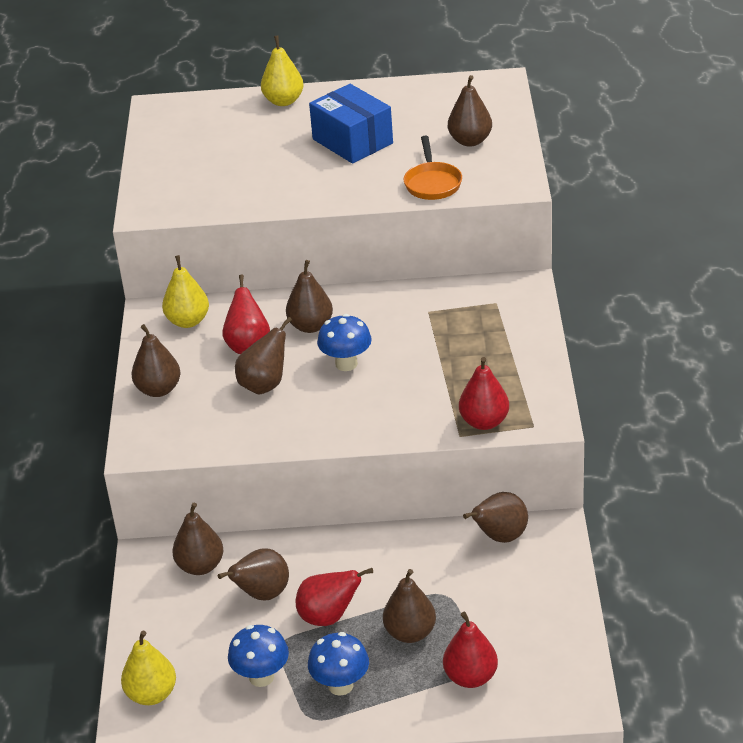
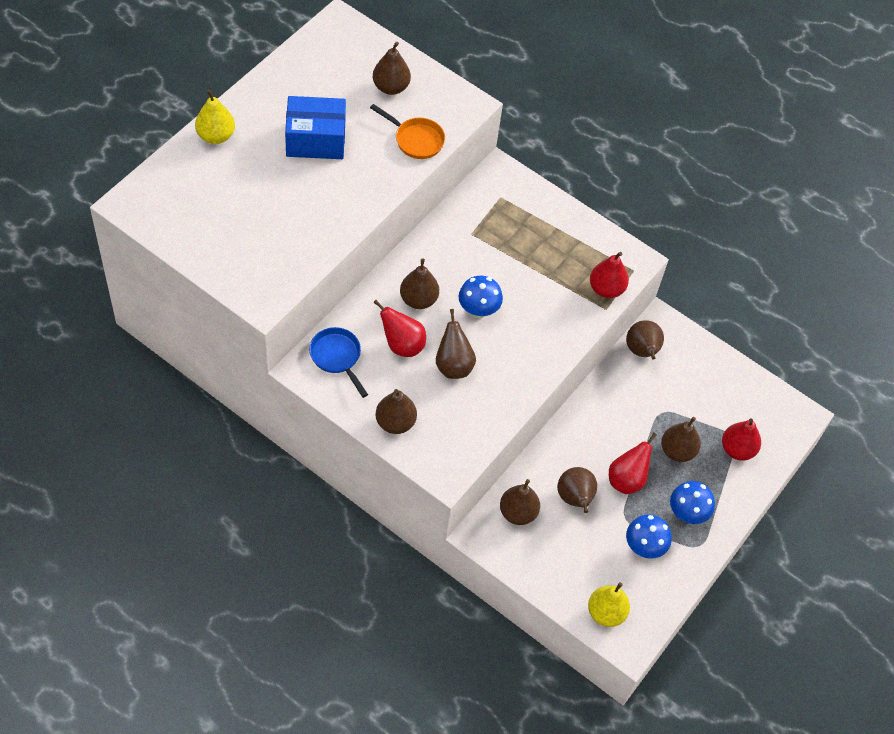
camera: 60 degrees left, 20 degrees up
(188, 321) = (337, 357): yellow pear -> blue pan

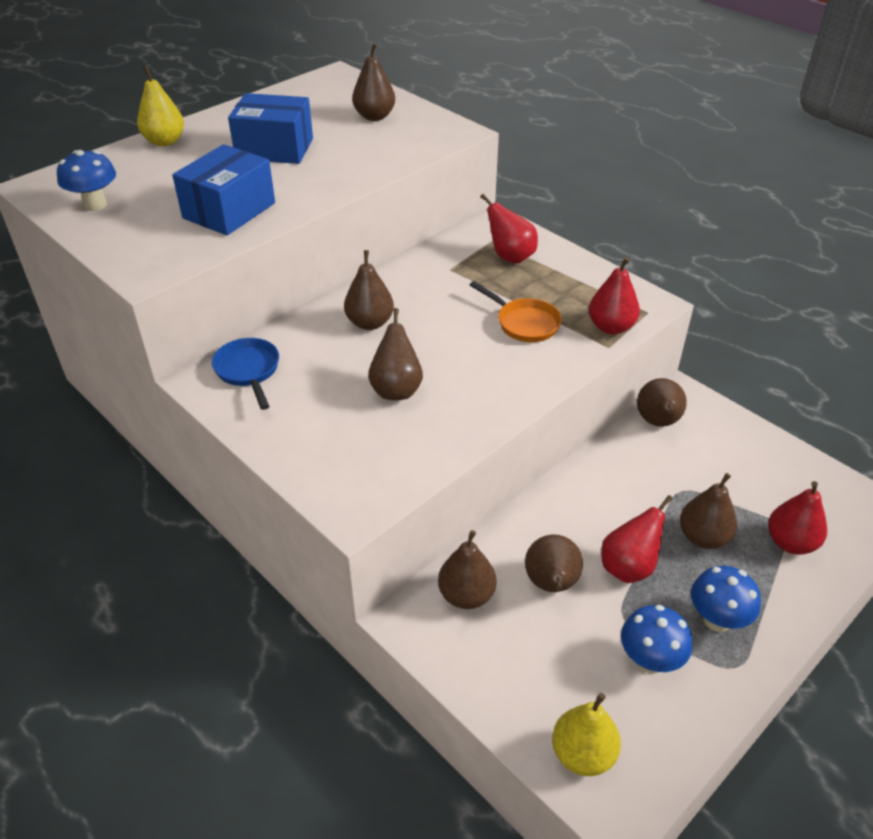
camera: 15 degrees right, 15 degrees down
(303, 224) = (229, 210): none -> blue box
(395, 422) = (300, 445): brown pear -> none
(402, 345) = (335, 364): red pear -> red pear (510, 257)
(416, 140) = (389, 153): orange pan -> orange pan (524, 323)
(478, 310) = (442, 337): blue mushroom -> blue mushroom (95, 205)

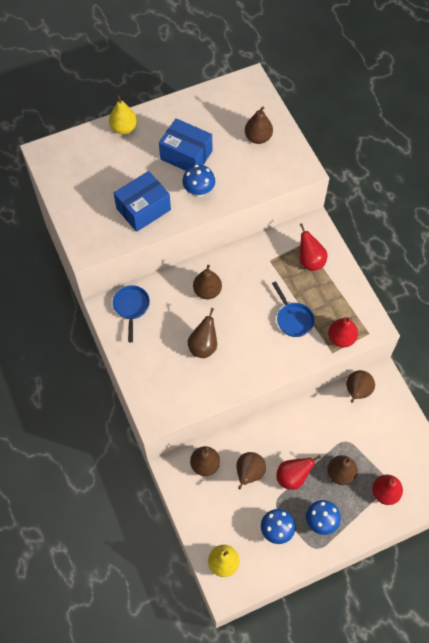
camera: 20 degrees right, 20 degrees up
(95, 205) = (72, 181): blue mushroom -> blue mushroom (199, 191)
(524, 323) = (293, 319): orange pan -> blue pan

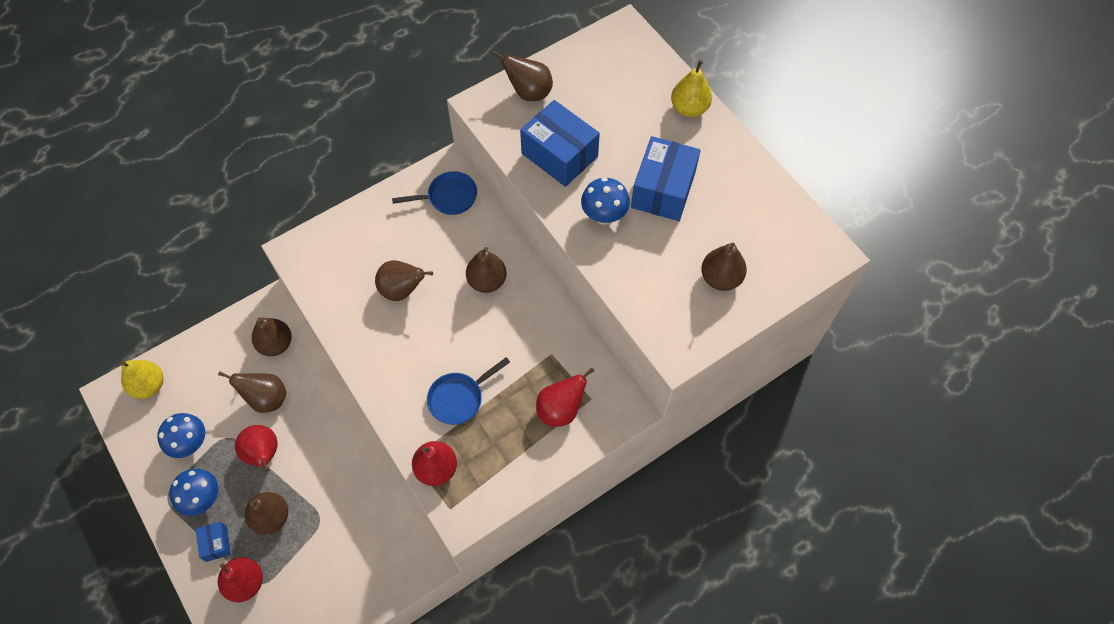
camera: 80 degrees right, 0 degrees up
(355, 512) = (216, 543): none -> blue box
(357, 391) = (397, 527): brown pear -> brown pear (529, 92)

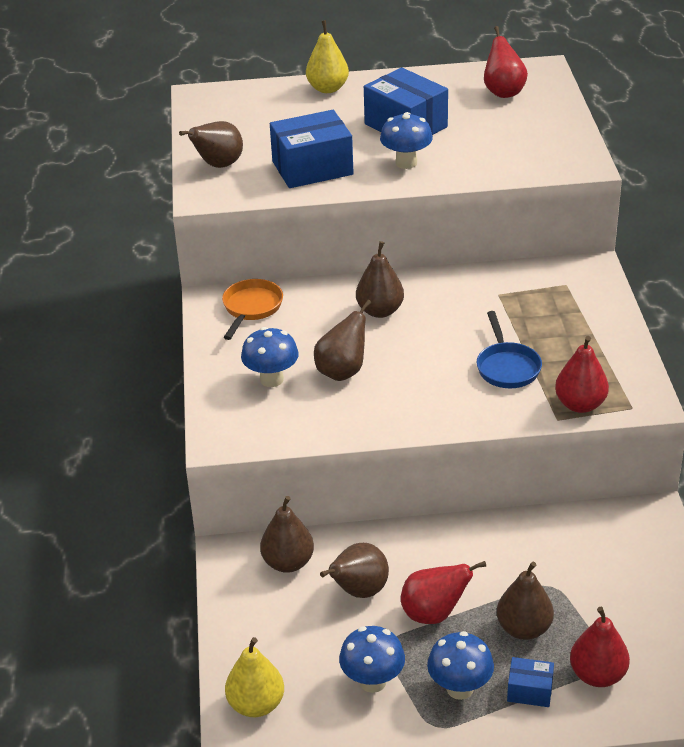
camera: 60 degrees left, 25 degrees down
(373, 250) = (271, 379): none -> blue mushroom
(448, 197) = (251, 308): blue pan -> orange pan
(560, 409) = (565, 306): red pear -> red pear (503, 92)
(720, 278) = (525, 124): brown pear -> none

